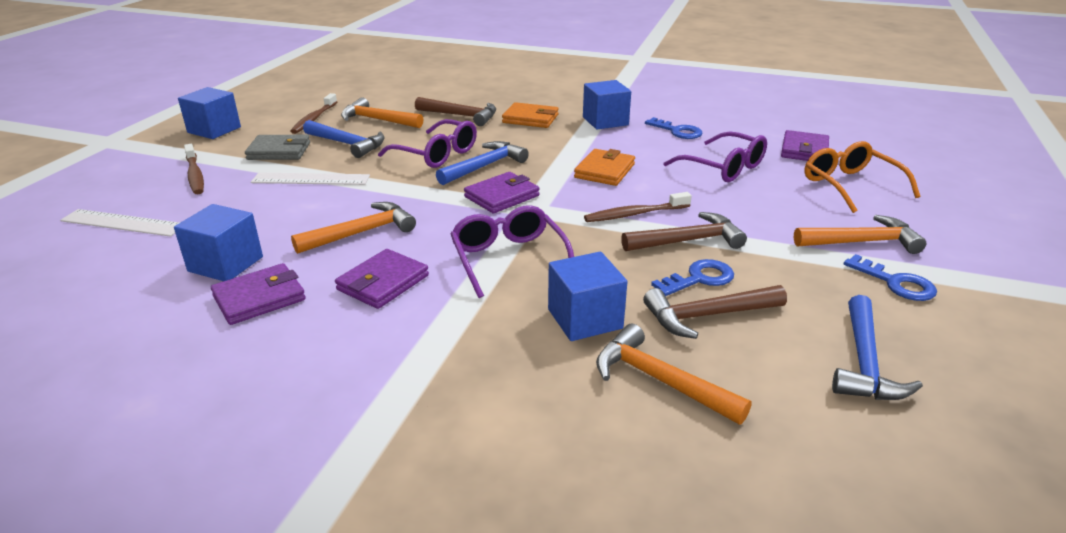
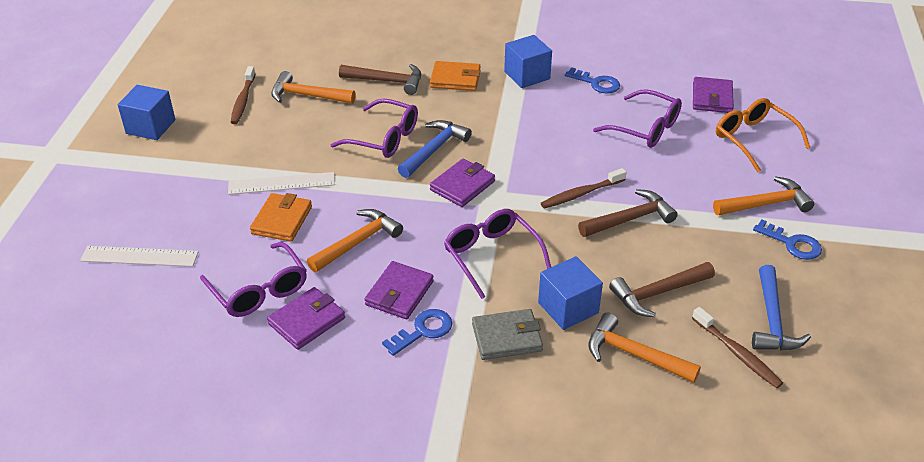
camera: 10 degrees left, 10 degrees up
(195, 175) = (169, 190): brown toothbrush -> brown toothbrush (737, 353)
(226, 264) = (259, 290): blue cube -> purple glasses
(279, 151) = (232, 150): grey wallet -> grey wallet (507, 337)
(347, 144) = (293, 133): blue hammer -> none
(604, 171) = (543, 144): orange wallet -> orange wallet (282, 220)
(699, 279) = (645, 258): blue key -> blue key (423, 331)

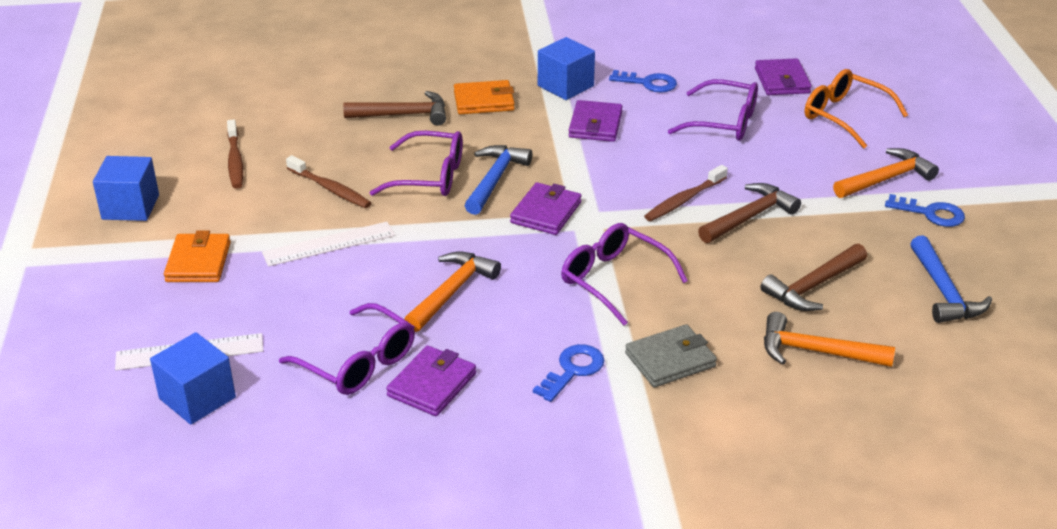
camera: 15 degrees left, 5 degrees down
(282, 220) = (348, 283): orange wallet -> orange wallet (198, 262)
(307, 96) = (313, 144): orange hammer -> none
(399, 293) = (527, 336): purple wallet -> purple wallet (595, 125)
(568, 308) = (723, 318): blue cube -> blue cube (197, 398)
(737, 353) = (922, 330): brown toothbrush -> brown toothbrush (330, 189)

